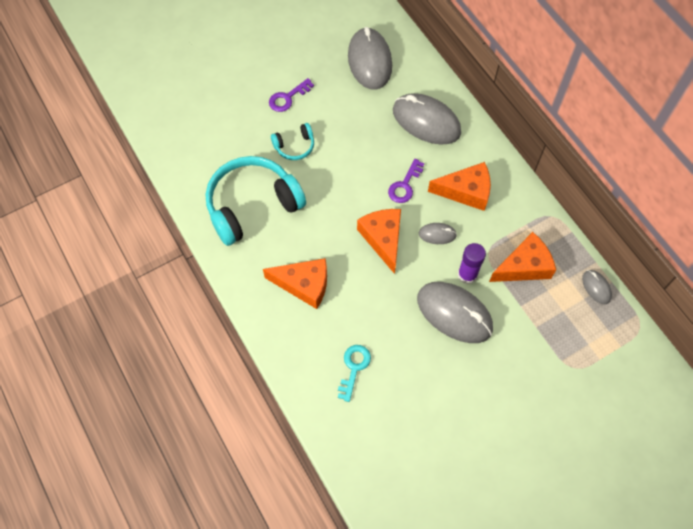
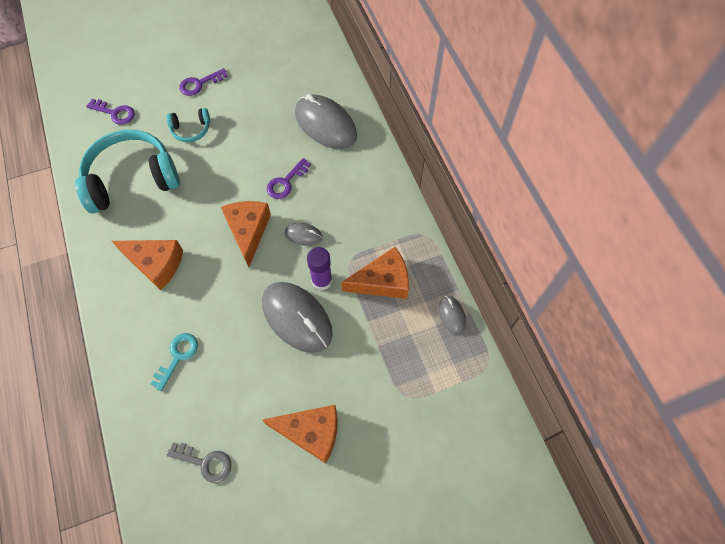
camera: 10 degrees right, 0 degrees up
(212, 140) = (115, 113): none -> purple key
(369, 61) = (288, 61): grey mouse -> none
(410, 458) = (205, 462): none -> grey key
(466, 191) = (345, 197): orange cheese -> orange cheese (311, 432)

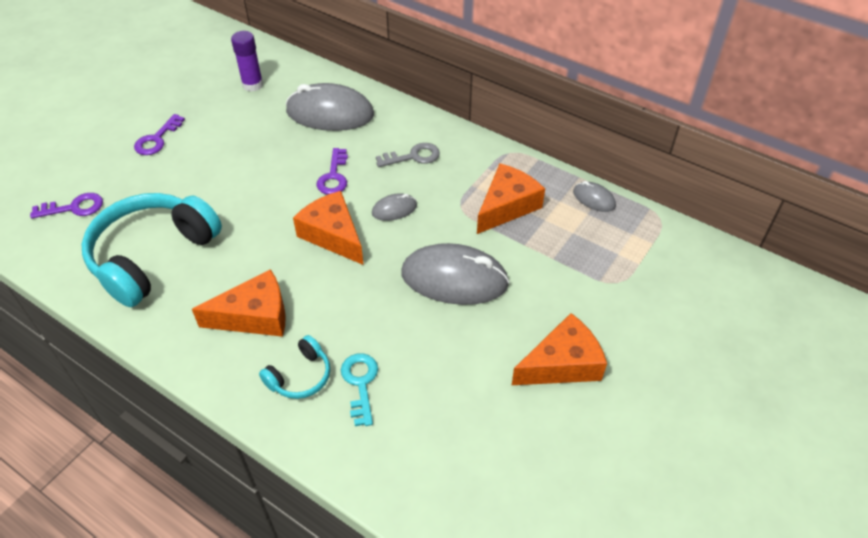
camera: 35 degrees left, 15 degrees down
(191, 129) = (184, 181): turquoise headphones -> turquoise headphones (300, 376)
(205, 462) = (482, 458): grey key -> grey key (413, 156)
(322, 280) = (449, 236): purple glue stick -> purple glue stick (252, 85)

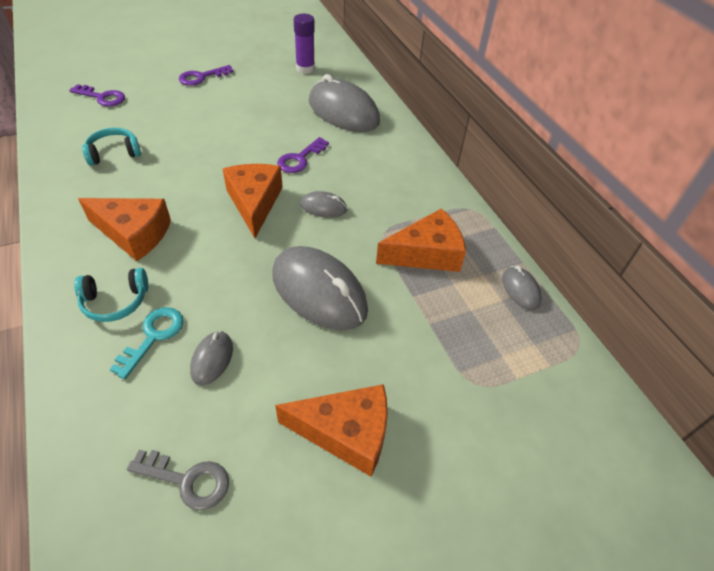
camera: 30 degrees right, 0 degrees up
(152, 256) = (114, 153): turquoise headphones -> turquoise headphones, size x0.47
(413, 156) = (380, 173): grey key -> grey key (187, 480)
(423, 372) = (212, 359): none -> grey mouse

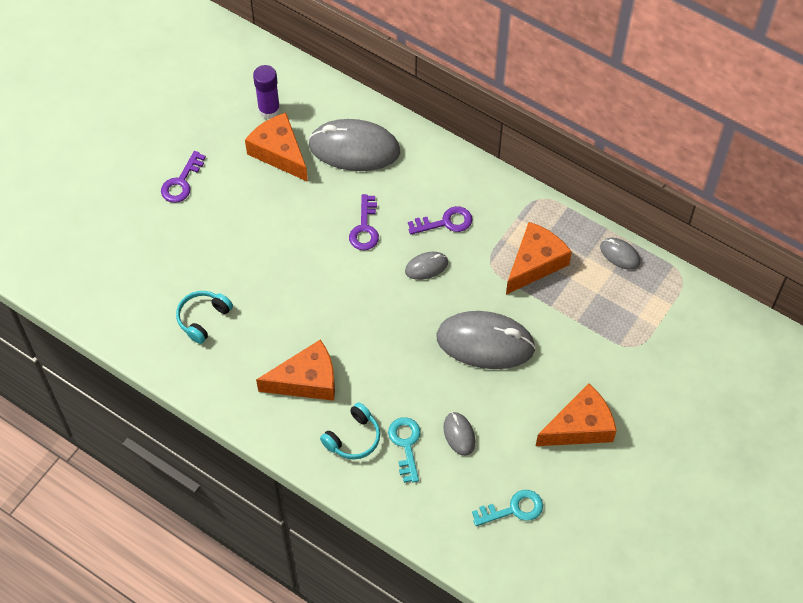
camera: 30 degrees left, 10 degrees up
(102, 97) = (117, 265): purple key -> purple key (445, 222)
(187, 480) = (513, 509): grey key -> turquoise key
(254, 203) = (369, 296): orange cheese -> orange cheese (279, 153)

